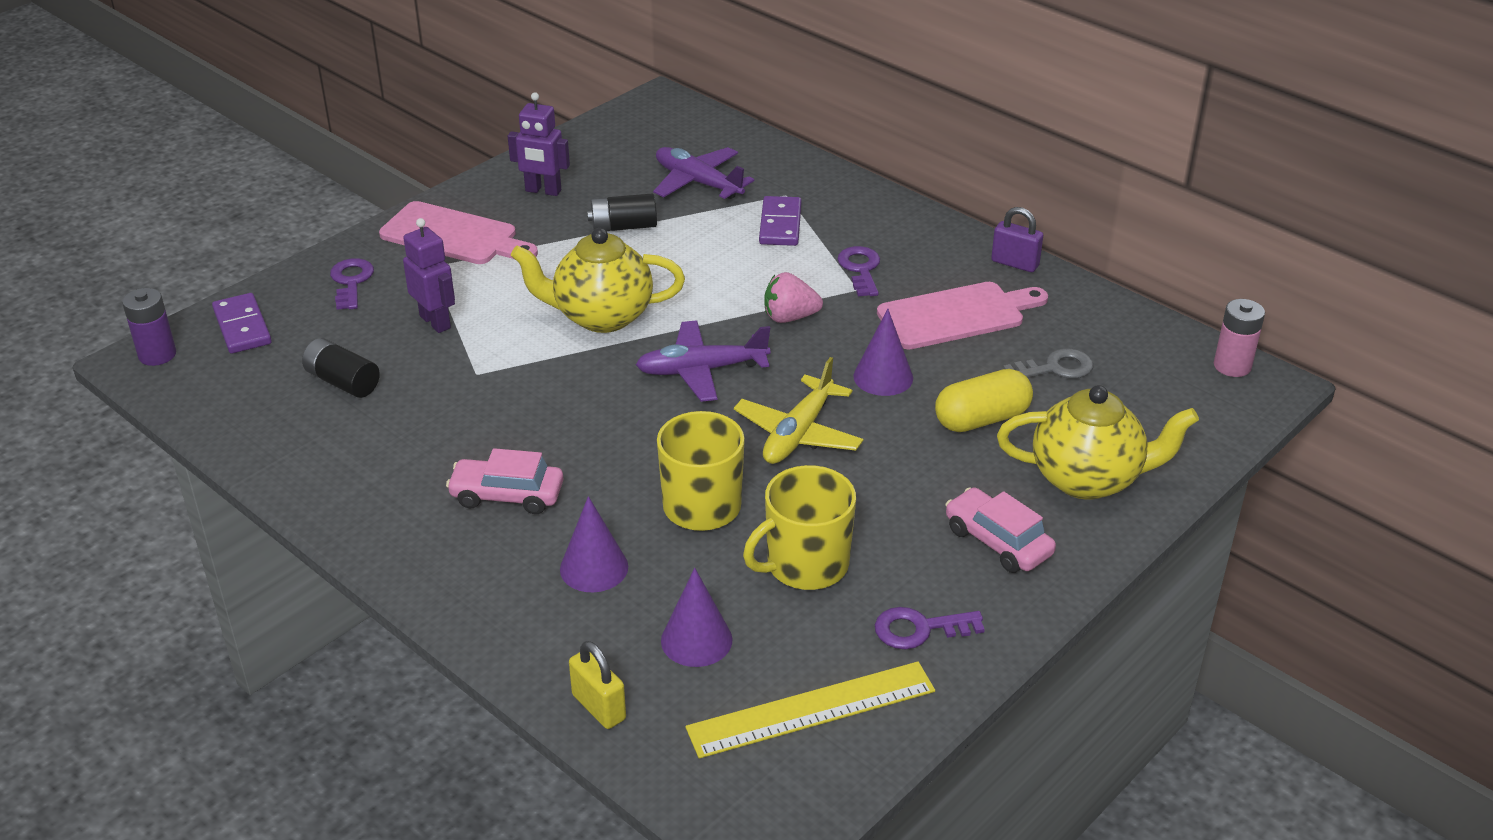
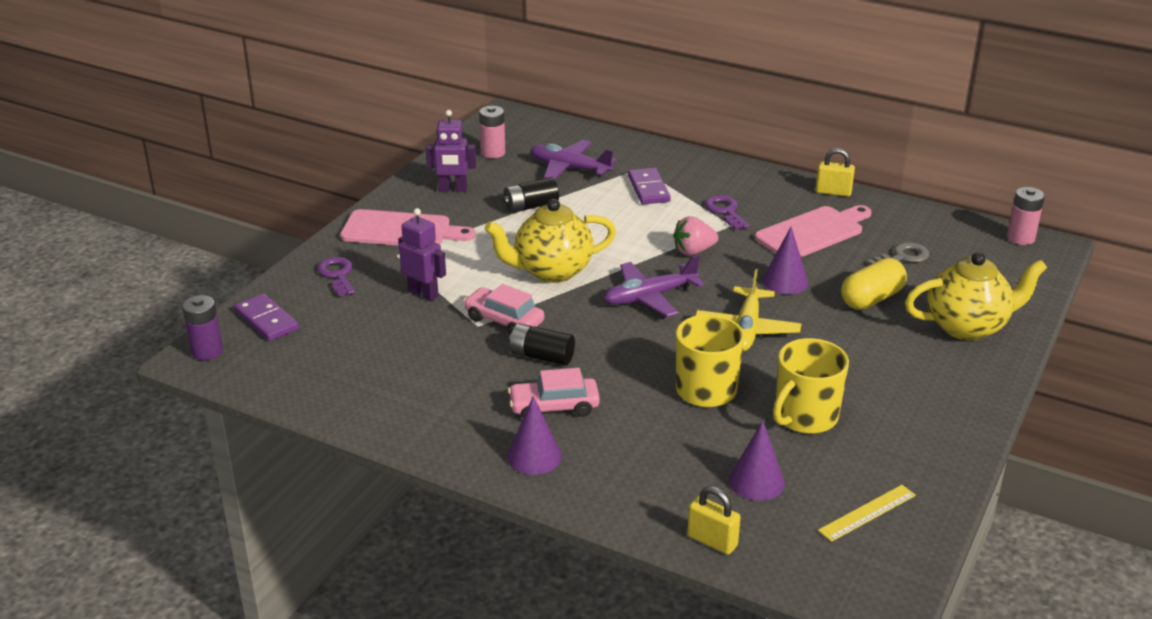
camera: 15 degrees left, 5 degrees down
(342, 382) = (374, 348): black battery -> black battery (541, 356)
(594, 568) = (650, 446): purple cone -> purple cone (534, 456)
(617, 149) = (493, 152): none -> pink battery
(811, 709) = (867, 513): yellow ruler -> yellow ruler, size x0.60
(920, 629) = (911, 445): purple key -> none
(997, 542) = (930, 378): pink car -> pink car (504, 321)
(1015, 263) = (833, 192): purple padlock -> yellow padlock

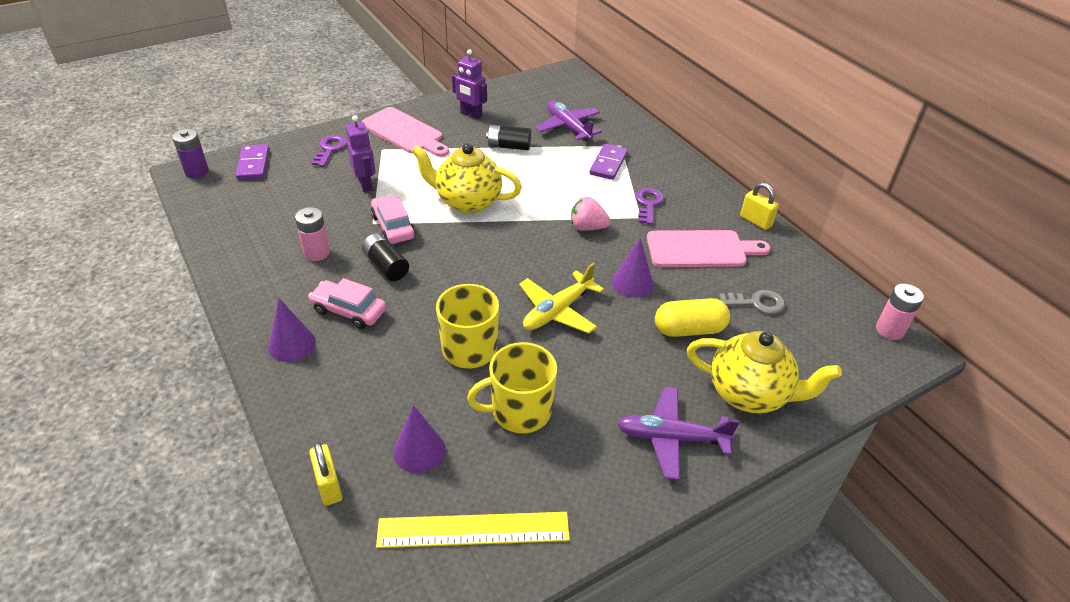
camera: 30 degrees right, 10 degrees up
(493, 152) = (528, 97): pink battery -> pink battery (317, 253)
(649, 297) = (513, 252): purple plane -> purple plane (671, 438)
(867, 513) = (473, 530): yellow ruler -> yellow ruler, size x1.66

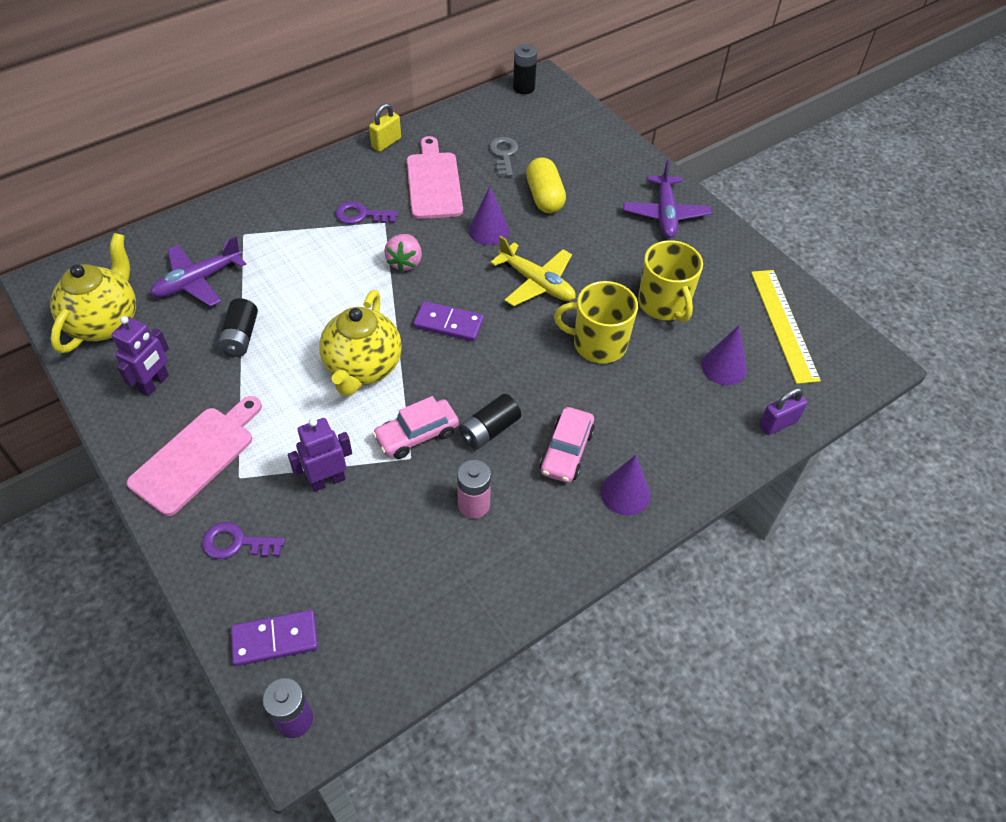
camera: 95 degrees left, 10 degrees up
(329, 486) = (778, 424): yellow padlock -> purple padlock
(608, 164) = (283, 245): purple domino -> purple domino (448, 324)
(749, 394) = (610, 169): yellow teapot -> yellow teapot (105, 322)
(889, 330) = (523, 88): pink battery -> black battery

